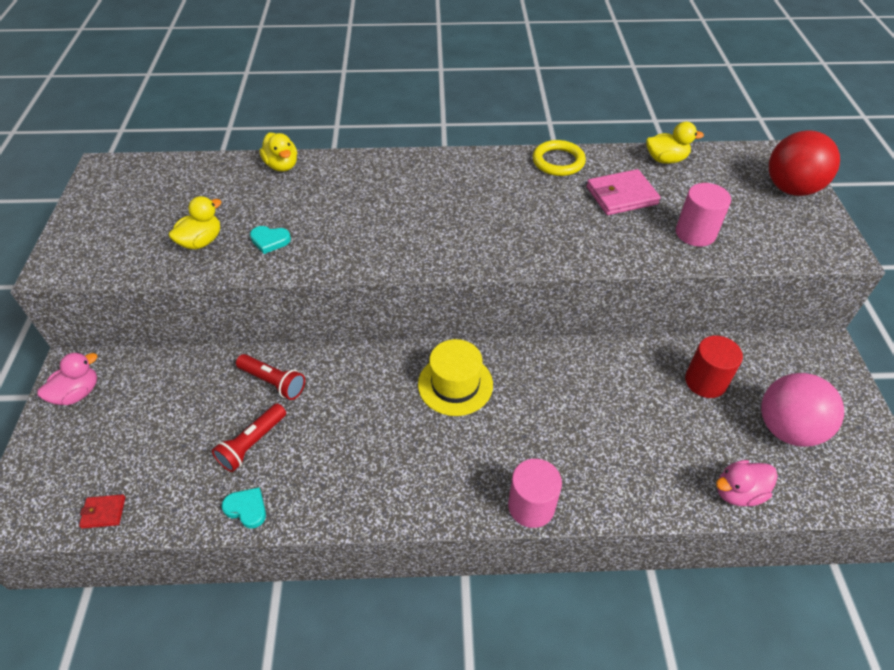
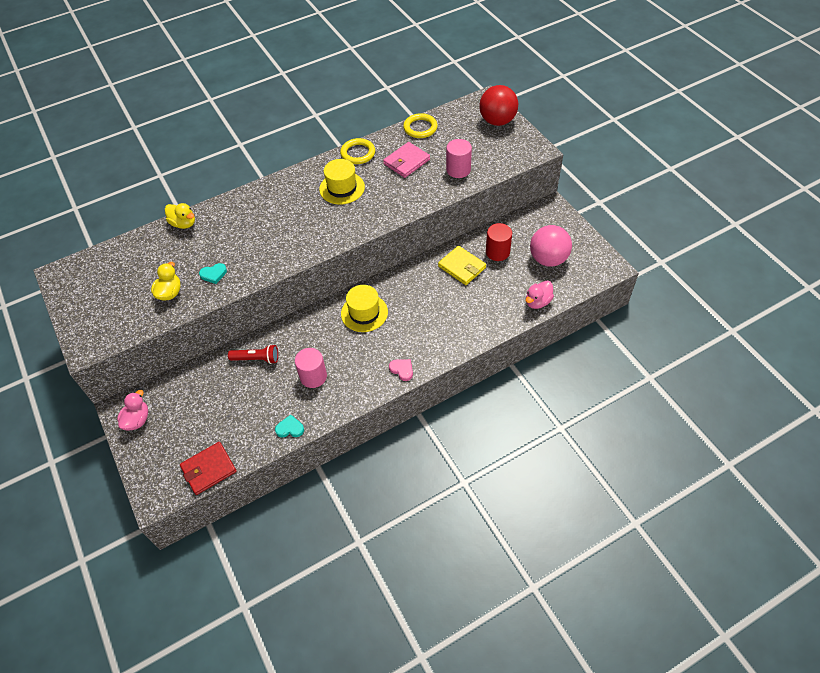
camera: 25 degrees left, 5 degrees up
(103, 512) = (209, 469): red wallet -> red wallet, size x1.93
(252, 444) = (268, 396): red flashlight -> none
(460, 499) = (402, 370): none -> pink heart
(509, 196) = (342, 188): none -> yellow hat
(531, 506) = (440, 356): pink cylinder -> pink cylinder (313, 376)
(637, 380) = (462, 267): none -> yellow wallet
(665, 159) = (420, 128): yellow duck -> yellow ring

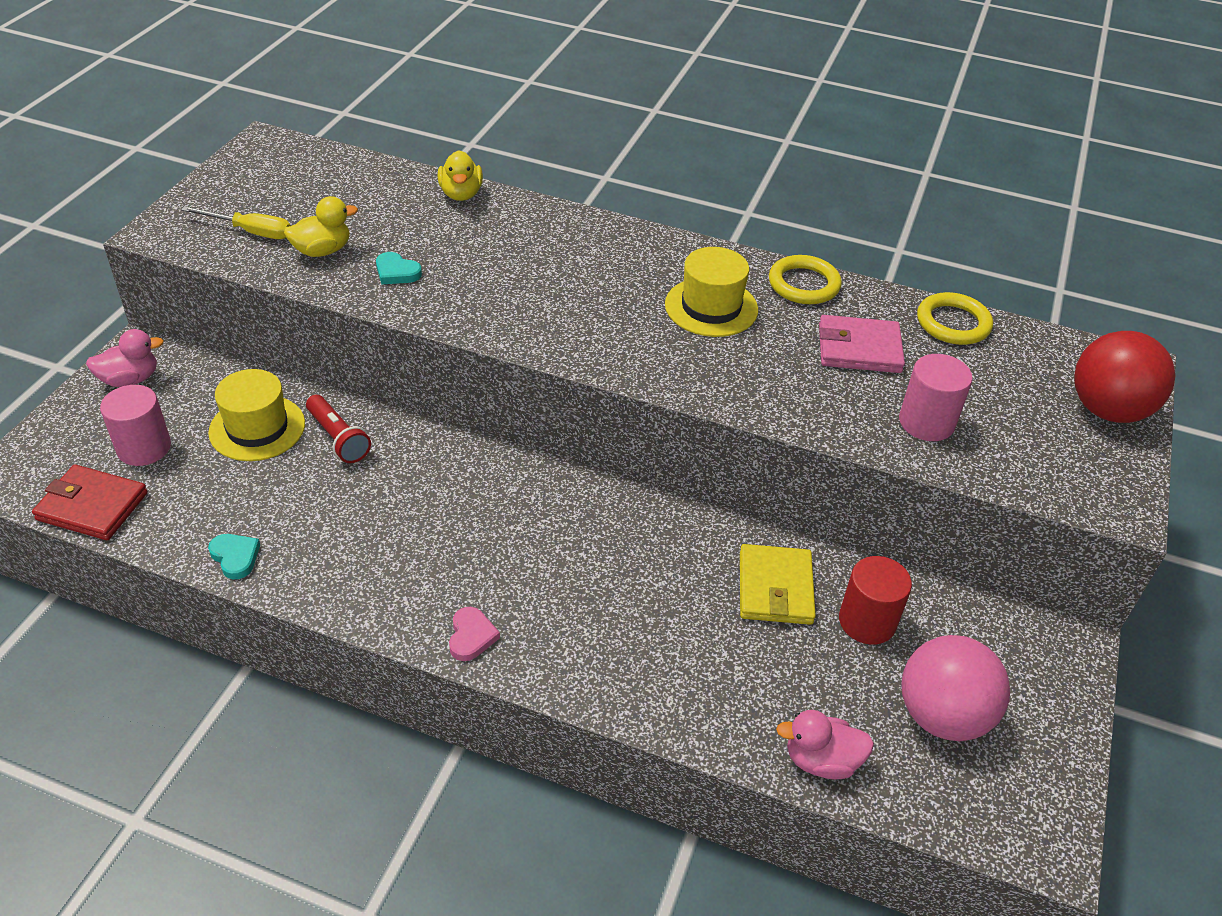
camera: 45 degrees right, 10 degrees down
(126, 312) = (251, 232): none -> yellow screwdriver
(313, 376) = (360, 525): pink cylinder -> pink cylinder (144, 448)
(364, 313) = (544, 513): yellow hat -> yellow hat (257, 428)

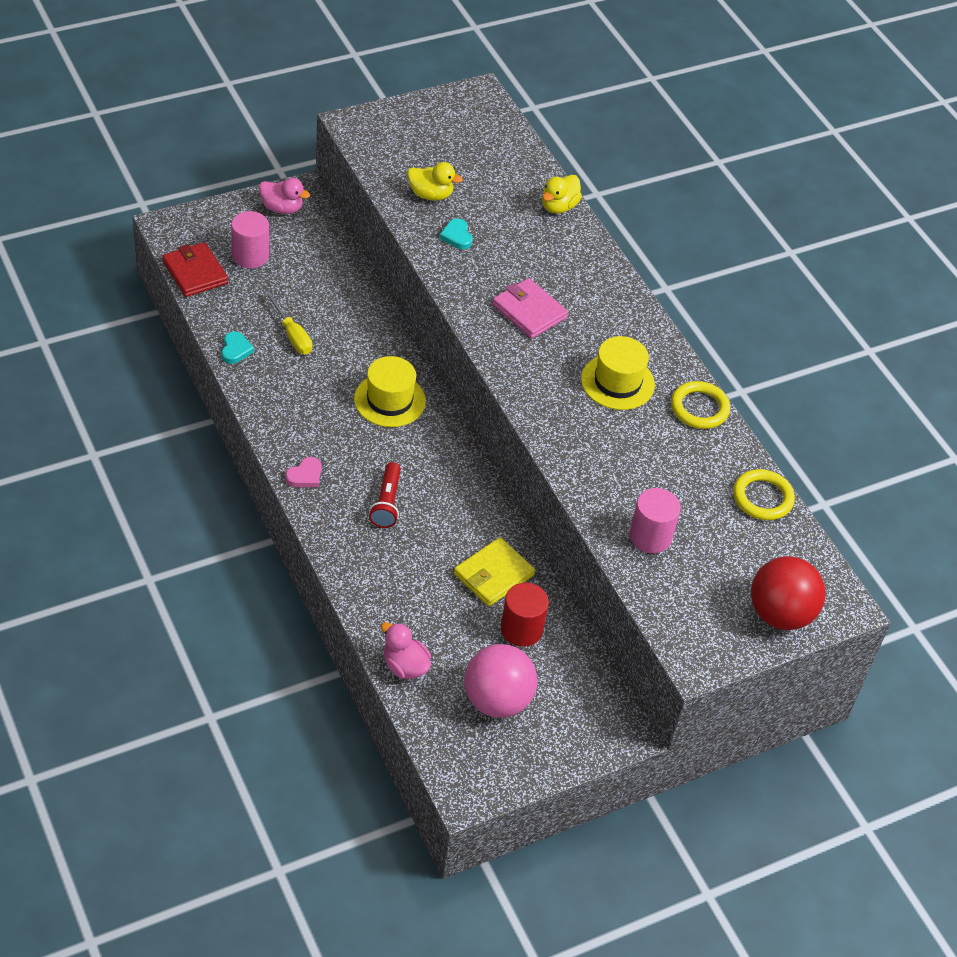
camera: 40 degrees right, 5 degrees up
(251, 232) = (404, 156): yellow screwdriver -> yellow screwdriver (292, 335)
(257, 428) = (318, 284): yellow hat -> yellow hat (389, 400)
(338, 438) = (355, 320): red flashlight -> red flashlight (386, 503)
(859, 348) = (674, 469): pink wallet -> pink wallet (529, 311)

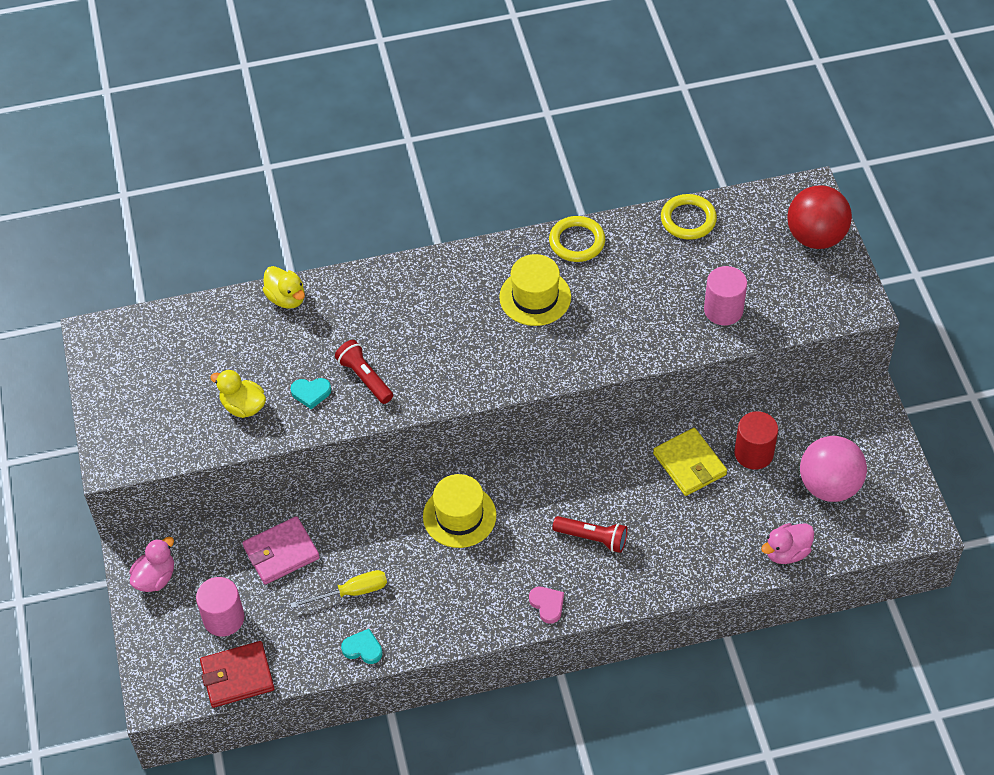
camera: 70 degrees left, 5 degrees up
(430, 195) = (243, 406): yellow duck -> yellow duck turned 90 degrees counterclockwise
(484, 270) = (365, 378): none -> red flashlight
(529, 311) = (430, 350): pink wallet -> pink wallet (281, 552)

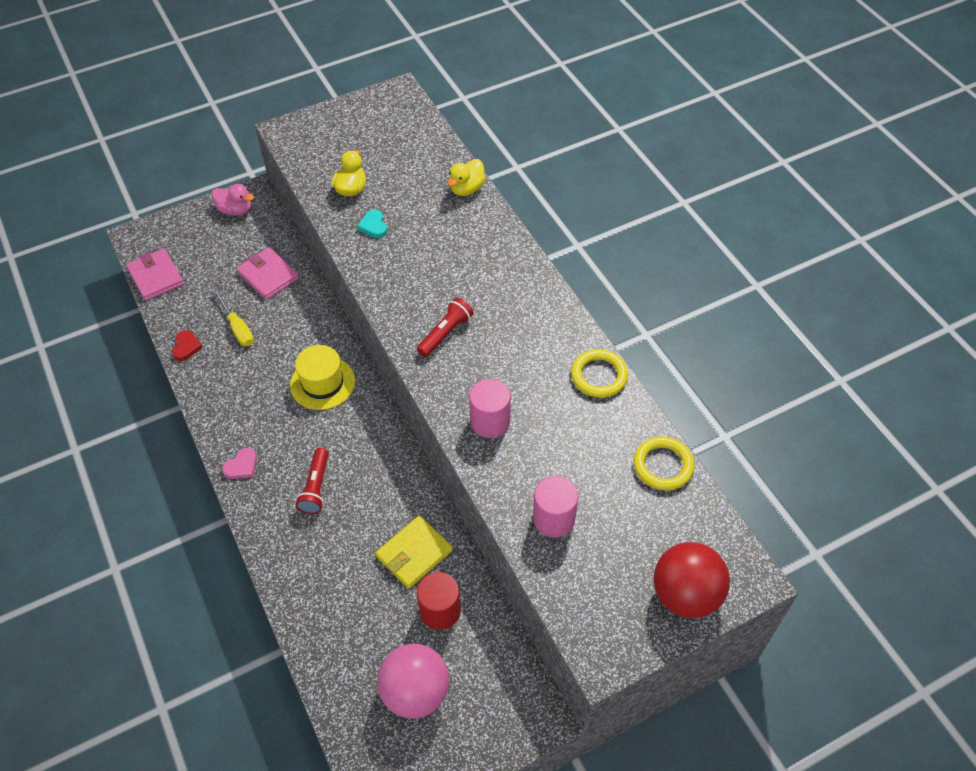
camera: 75 degrees right, 0 degrees up
(223, 618) = (205, 256): pink cylinder -> pink cylinder (490, 421)
(237, 676) = (156, 277): red wallet -> pink wallet
(363, 648) = (186, 347): turquoise heart -> red heart
(365, 378) = (397, 256): red flashlight -> red flashlight (446, 333)
(535, 297) = (520, 356): yellow hat -> none
(786, 552) = (327, 662): pink duck -> none

